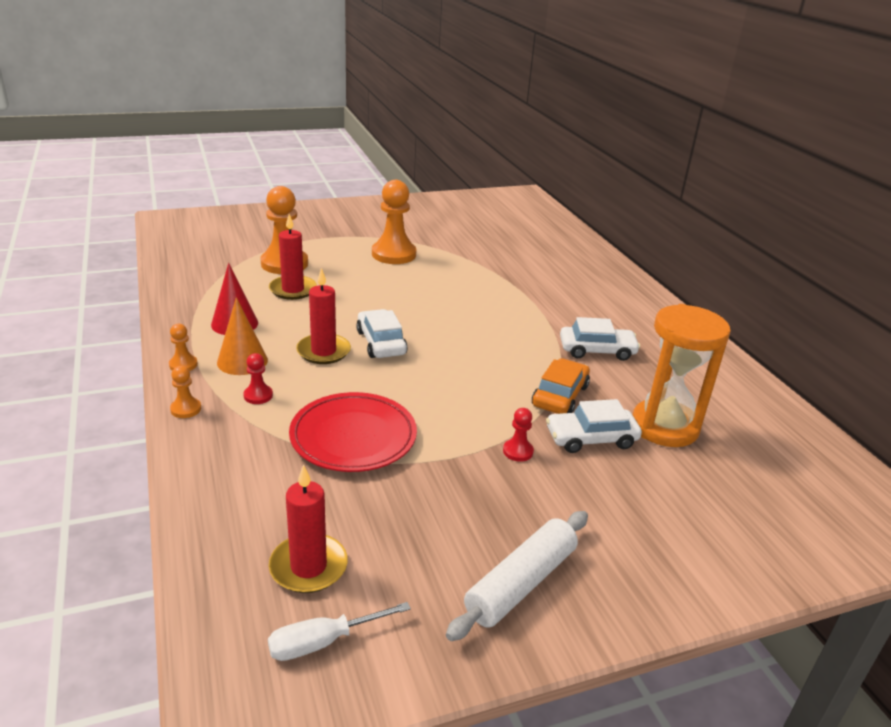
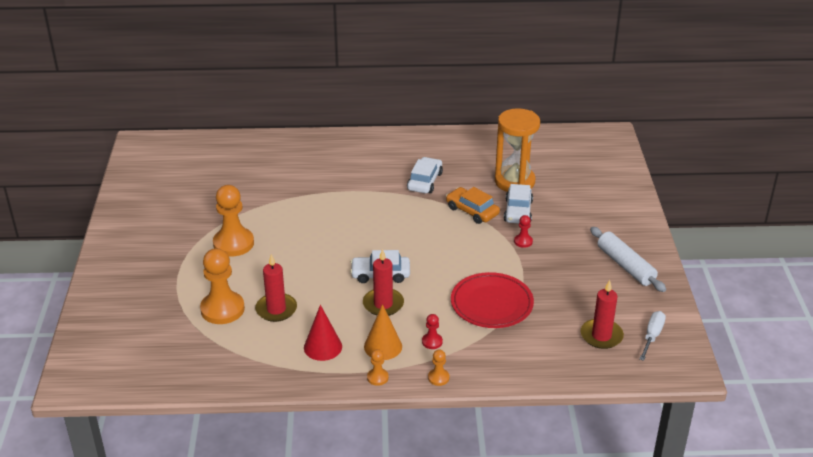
camera: 70 degrees left, 5 degrees up
(324, 642) = (652, 336): white screwdriver -> white screwdriver turned 150 degrees counterclockwise

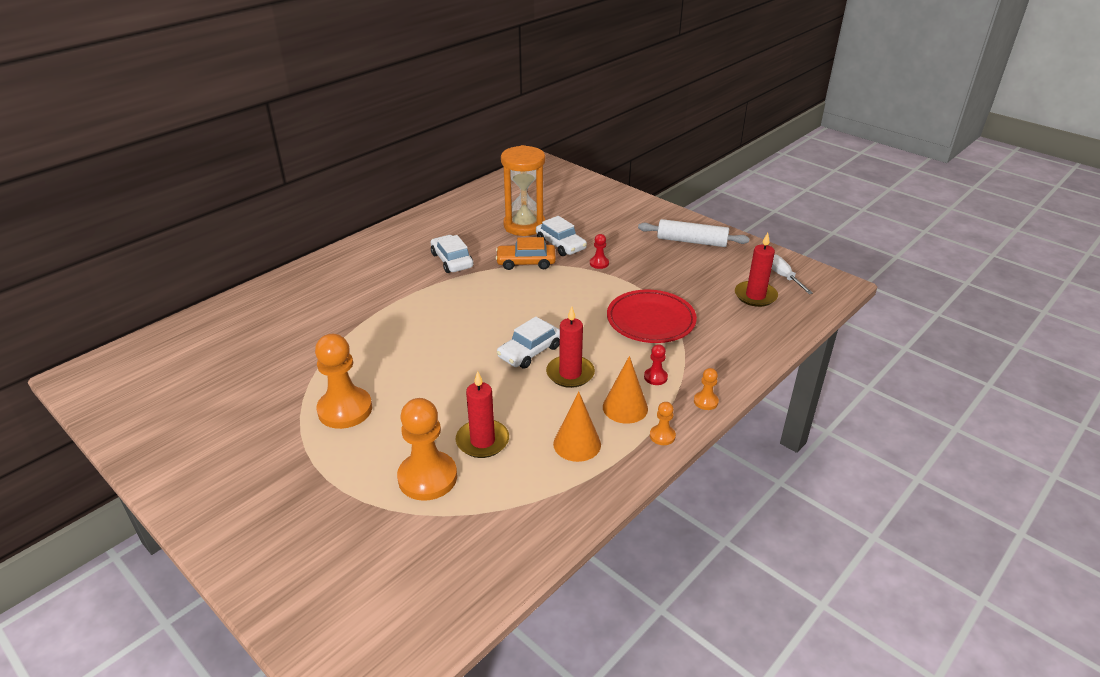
camera: 45 degrees left, 0 degrees up
(323, 347) = (577, 444): red cone -> orange cone

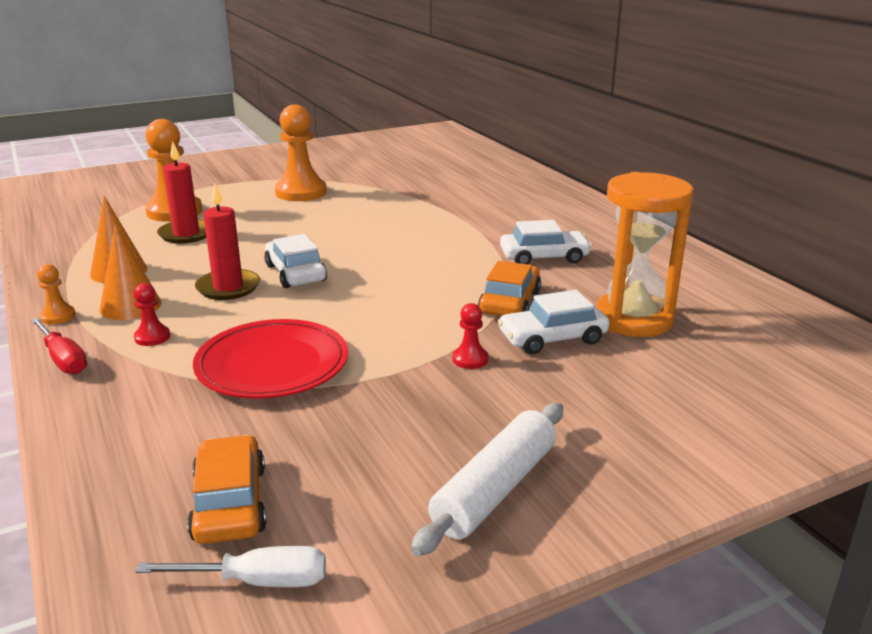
camera: 110 degrees right, 10 degrees down
(705, 401) = (63, 359): orange pawn -> red screwdriver
(755, 296) = (230, 503): red candle -> orange car

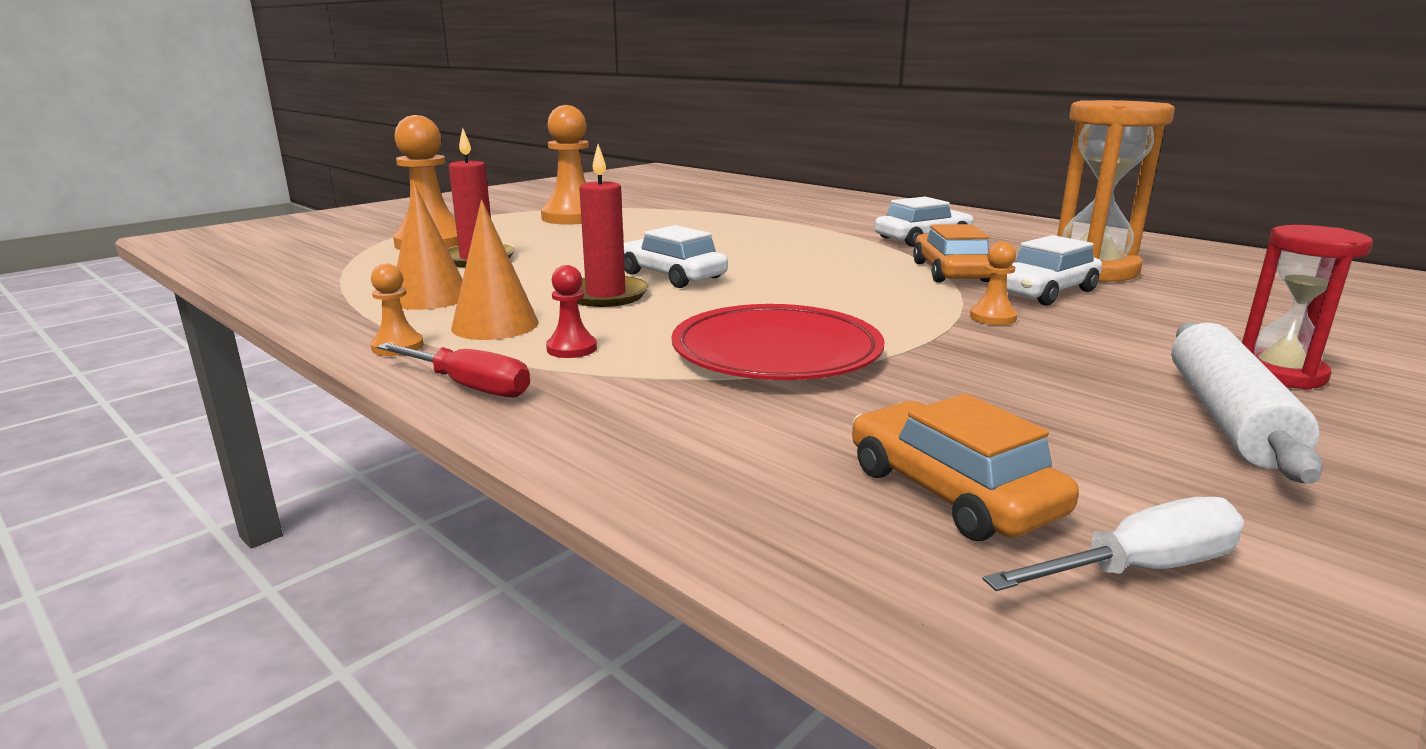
camera: 20 degrees left, 5 degrees down
(470, 359) = (992, 317): red pawn -> orange pawn
(604, 460) = (1280, 374): none -> red hourglass

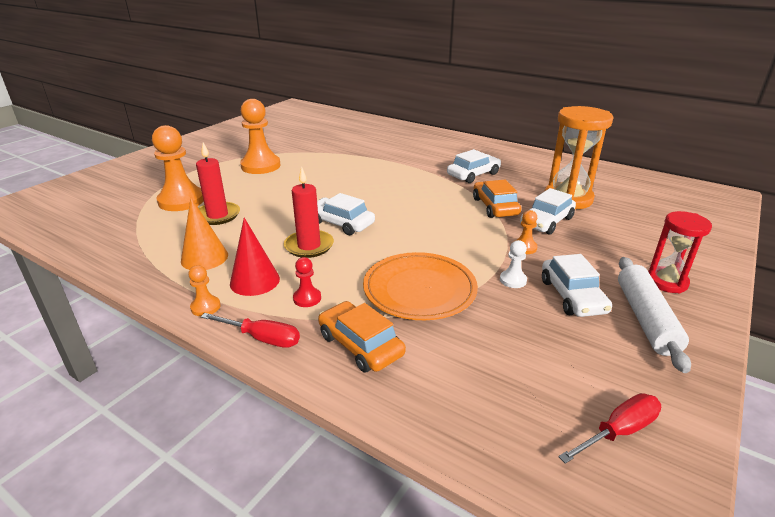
camera: 10 degrees left, 10 degrees up
(495, 325) = (255, 281): orange cone -> red cone
(776, 352) = (419, 290): red plate -> orange plate
(951, 491) = (530, 390): orange car -> orange car (360, 345)
(959, 352) = (513, 280): none -> white pawn
(1074, 378) = (572, 296): none -> white car
(1138, 569) = (618, 431): white screwdriver -> red screwdriver

